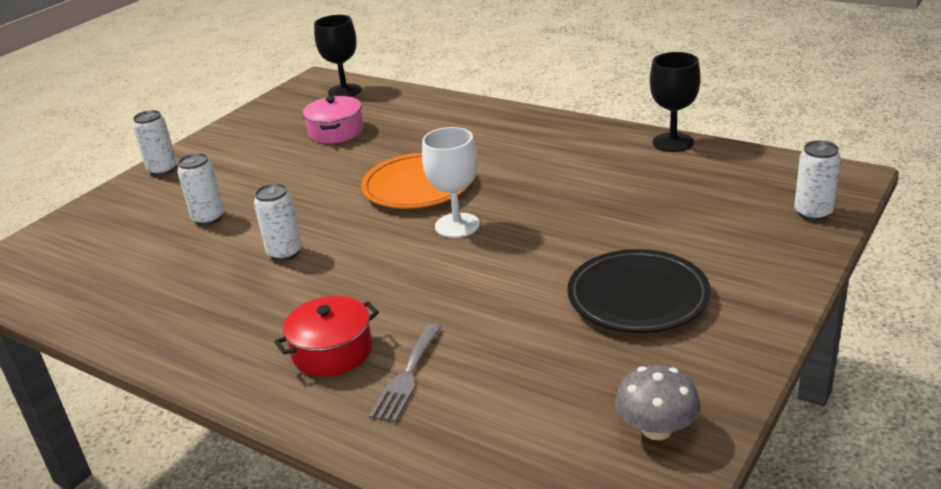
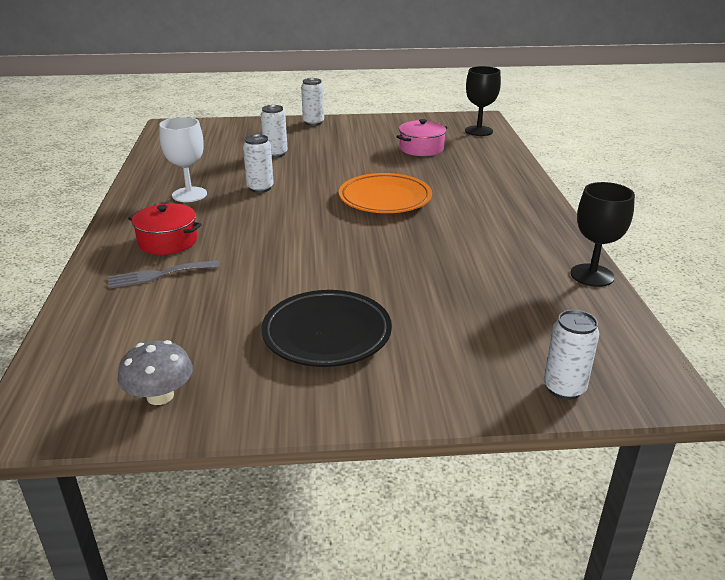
camera: 50 degrees right, 0 degrees up
(457, 225) = (351, 229): white goblet -> white goblet (189, 194)

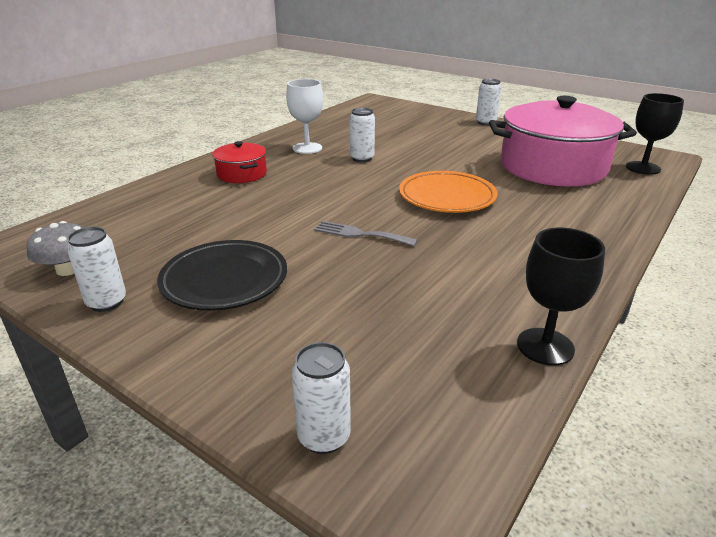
camera: 40 degrees right, 0 degrees up
(159, 275) = (200, 193): grey fork -> grey fork (360, 234)
(275, 154) = (415, 137): white can -> white can (106, 302)
(421, 148) = (552, 167): pink pot -> pink pot, size x2.16

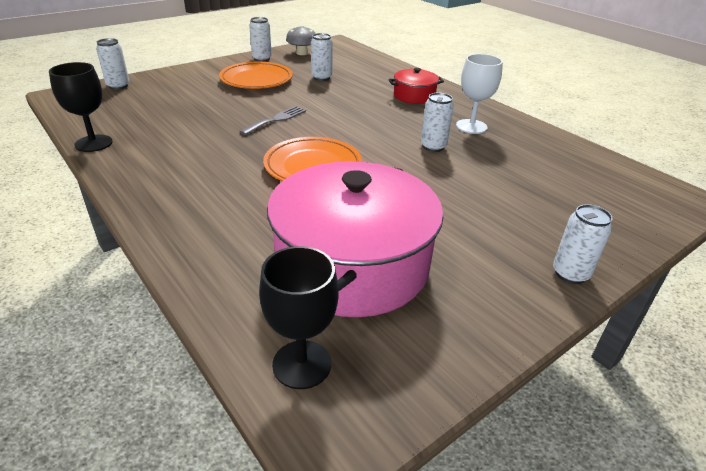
camera: 105 degrees right, 5 degrees up
(196, 232) = (321, 77): none -> white can
(224, 280) = (256, 80): black plate -> orange plate

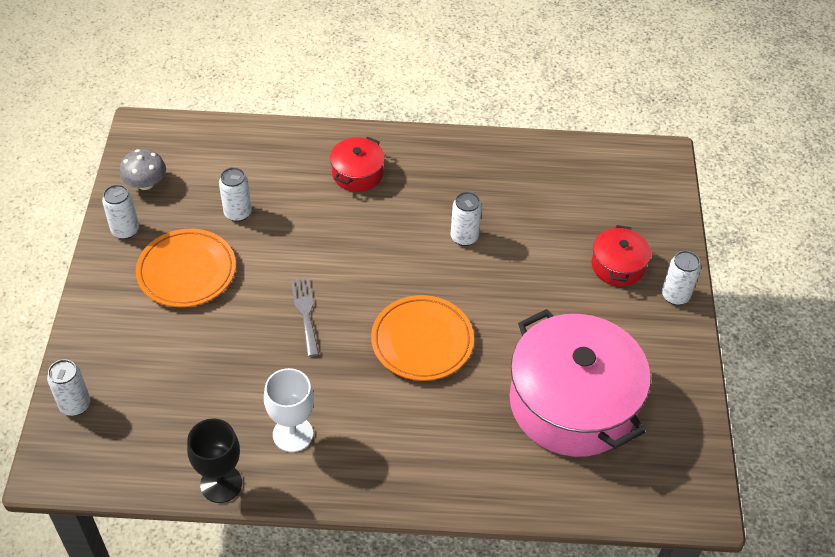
camera: 50 degrees left, 15 degrees up
(302, 364) = (640, 488): black goblet -> none
(471, 126) = (455, 183): white goblet -> white goblet (293, 434)
(538, 224) = (618, 266): none -> red pot

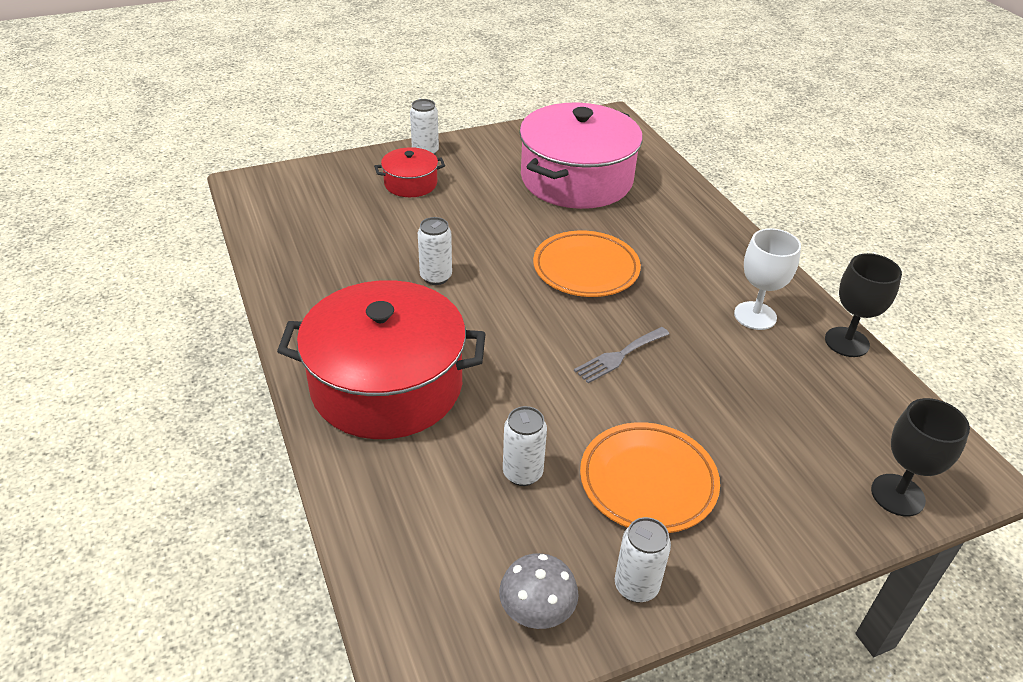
camera: 115 degrees left, 10 degrees down
(75, 405) = (897, 495): white can -> black goblet
(357, 173) = (387, 385): red pot -> red pot, size x2.16

